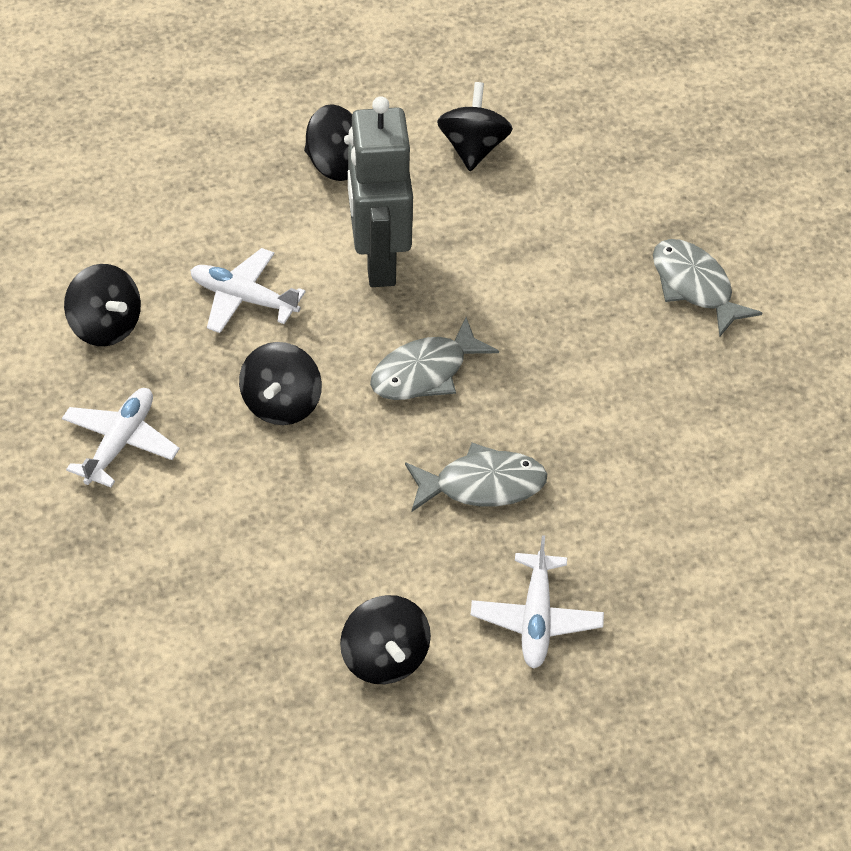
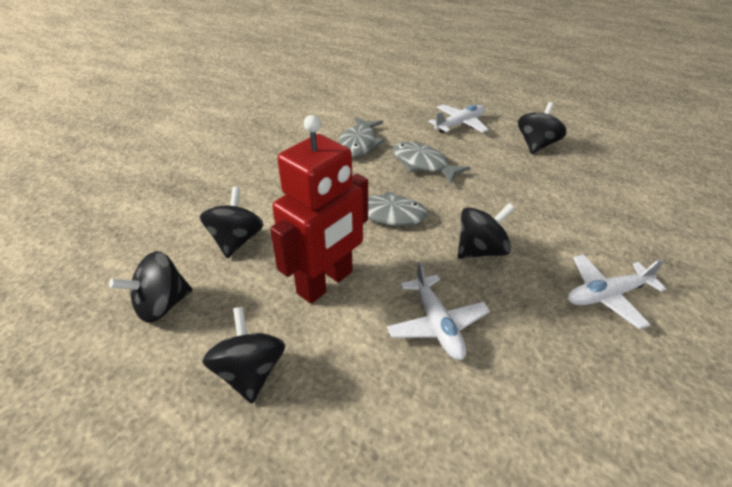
camera: 130 degrees left, 10 degrees down
(105, 326) = (562, 382): black spinning top -> black spinning top (236, 240)
(378, 261) = (325, 283): grey robot -> red robot
(694, 287) = (216, 166): grey fish -> grey fish (359, 144)

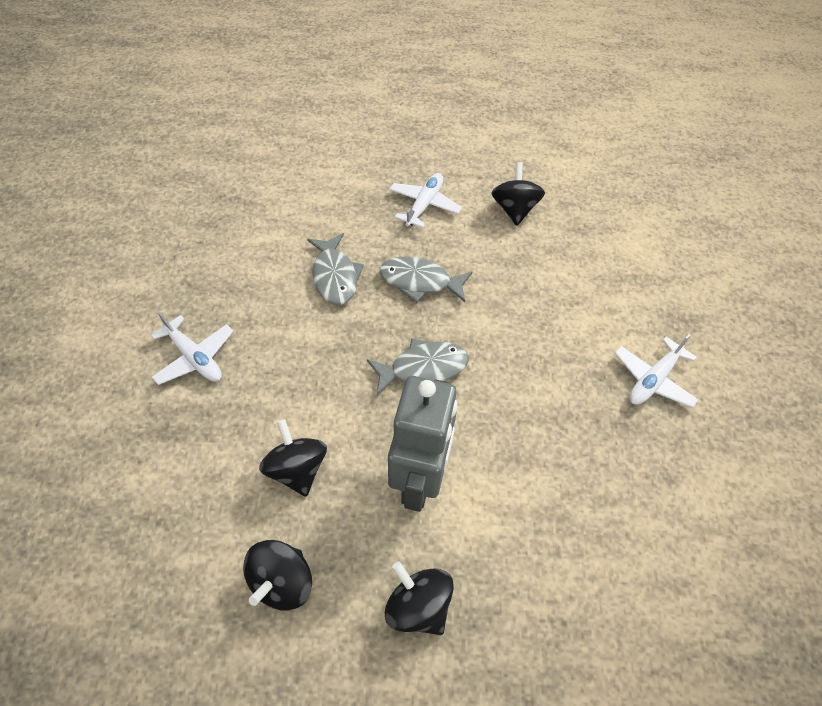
camera: 30 degrees left, 15 degrees up
(325, 283) = (420, 478): red robot -> grey robot
(437, 324) = (540, 476): white plane -> white plane (194, 357)
(481, 250) = (533, 374): black spinning top -> none

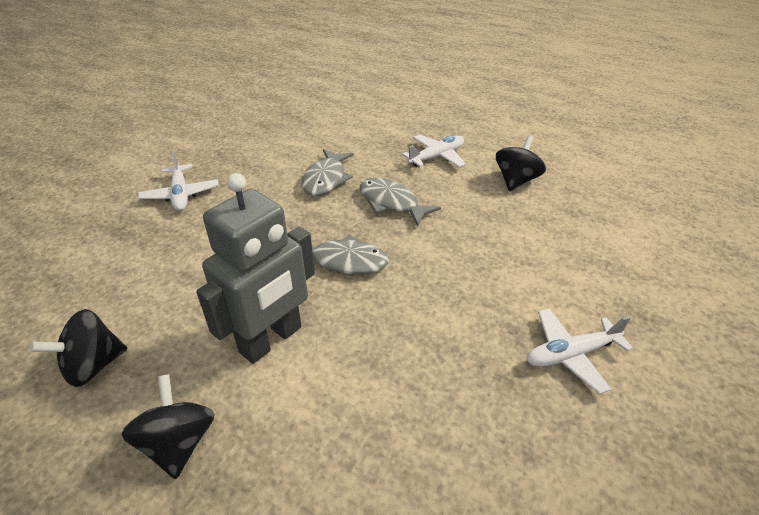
camera: 30 degrees right, 15 degrees down
(297, 469) = (181, 291): black spinning top -> none

